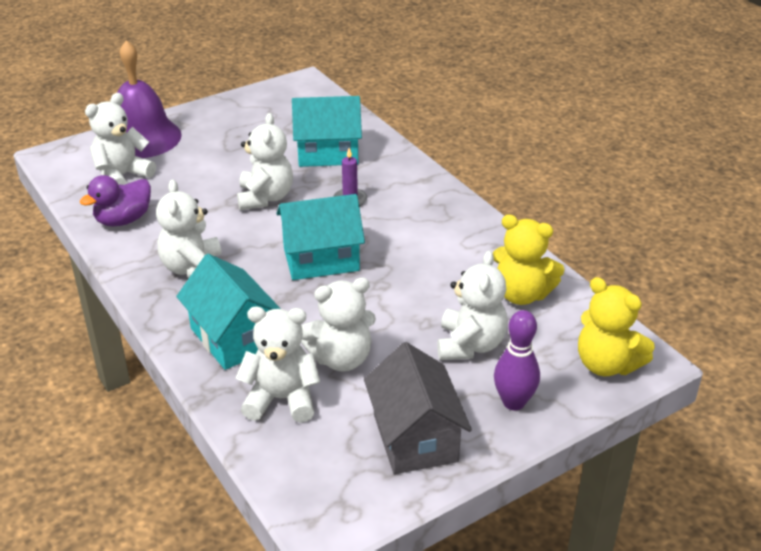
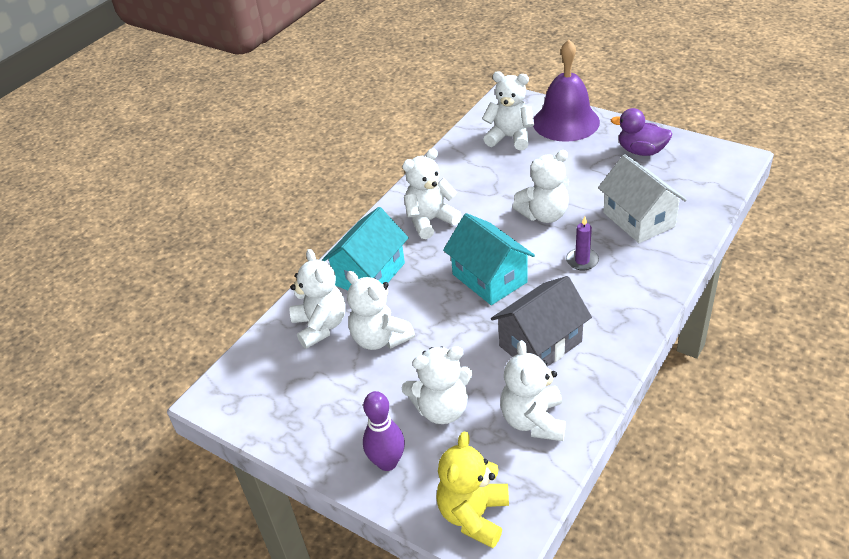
camera: 70 degrees right, 5 degrees up
(123, 220) = (460, 164): purple duck -> purple duck (641, 151)
(328, 153) = (638, 219): turquoise house -> white house
(415, 437) = (317, 414): grey house -> grey house (540, 344)
(521, 294) = (533, 420): yellow teddy bear -> white teddy bear

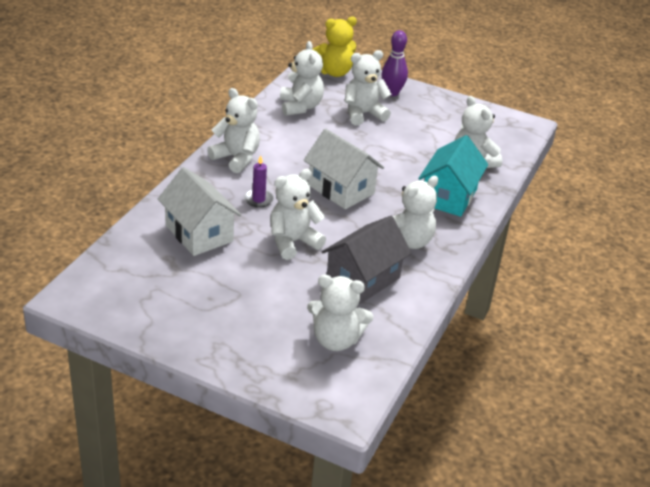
camera: 165 degrees right, 5 degrees down
(380, 338) = (421, 152): white teddy bear -> white teddy bear (236, 158)
(474, 515) = (334, 72): yellow teddy bear -> yellow teddy bear turned 60 degrees clockwise
(489, 278) = (341, 189): turquoise house -> white house
(540, 344) = (296, 145): grey house -> grey house (363, 279)
(566, 122) = (264, 361): purple bell -> none
(641, 151) = (177, 312): purple duck -> none

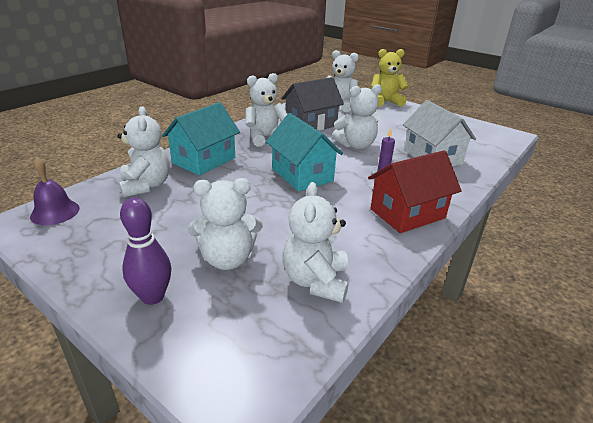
camera: 165 degrees left, 5 degrees down
(236, 158) = (407, 213): white teddy bear -> red house
(334, 72) = (225, 364): yellow teddy bear -> yellow teddy bear (385, 102)
(341, 189) = (302, 175): white house -> turquoise house
(513, 133) = (55, 212): none -> purple bell

